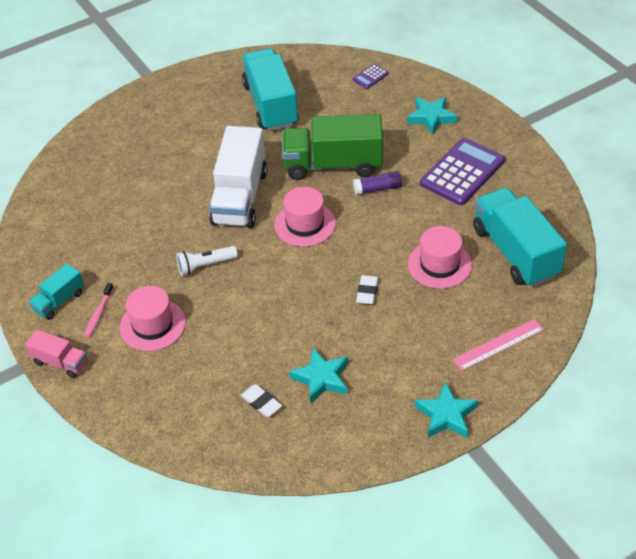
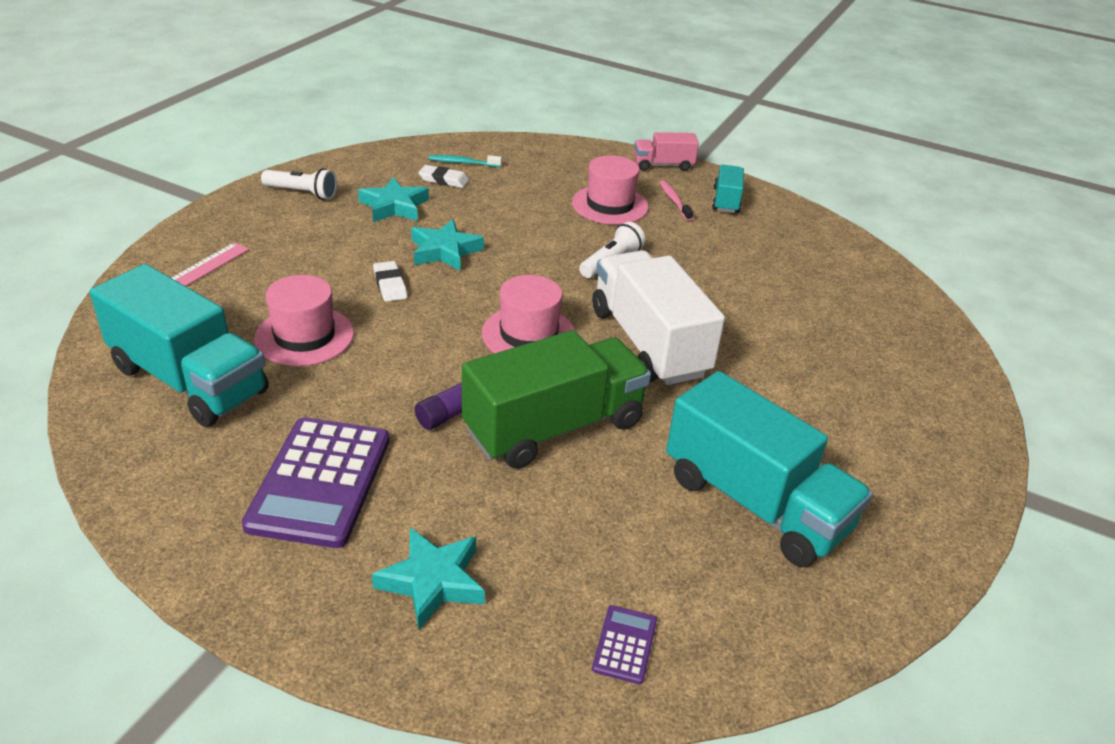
camera: 145 degrees right, 10 degrees down
(229, 424) = (462, 163): none -> turquoise toothbrush
(389, 422) = (302, 193): none -> white flashlight
(446, 415) = (240, 209): turquoise star -> turquoise star (444, 251)

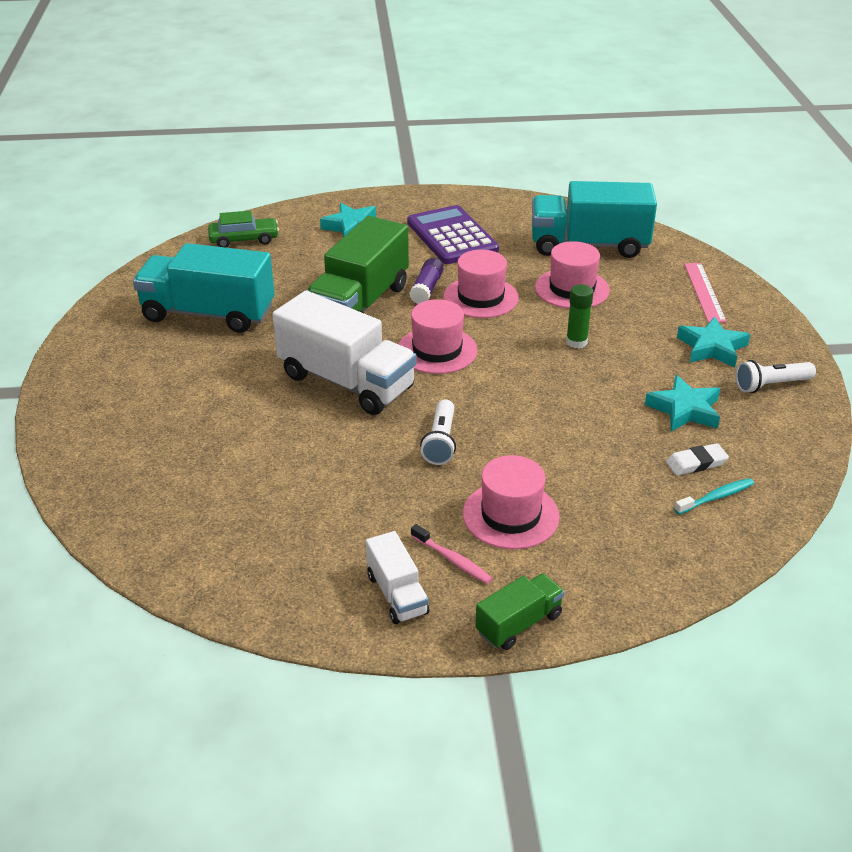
camera: 150 degrees right, 0 degrees up
(390, 285) = (576, 342): white eraser -> green glue stick
(411, 371) = (480, 297): none -> pink hat
(444, 251) = (582, 387): turquoise star -> turquoise star (712, 348)
(625, 644) = (244, 239): purple calculator -> green car
(663, 165) = (519, 624): pink truck -> green truck
(726, 200) = (397, 594): turquoise truck -> white truck

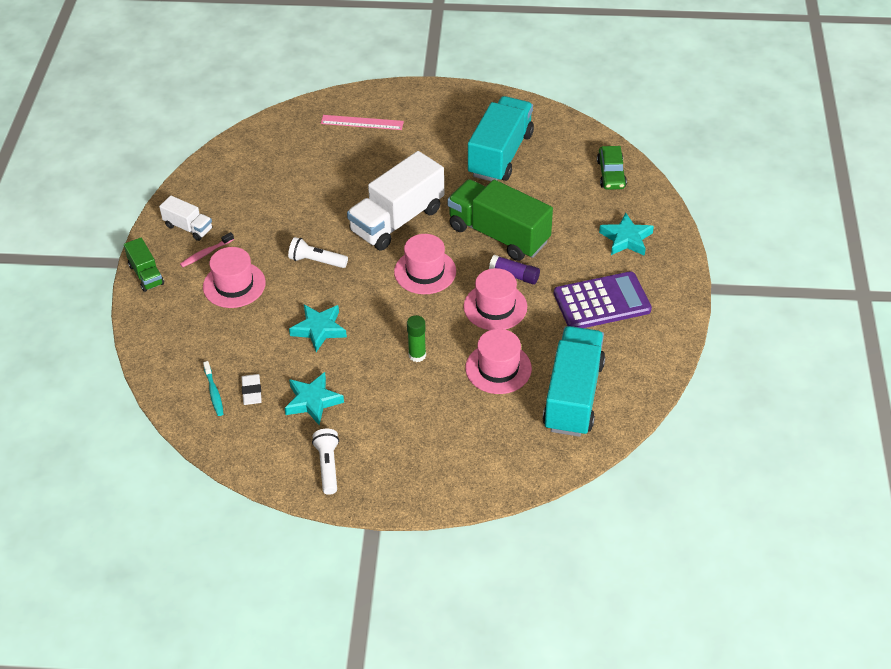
camera: 100 degrees right, 10 degrees up
(397, 594) = (188, 227): white truck -> white truck turned 135 degrees counterclockwise
(704, 292) = (476, 462): pink ruler -> pink ruler (362, 122)
(712, 348) = (388, 442): turquoise star -> turquoise star (319, 329)

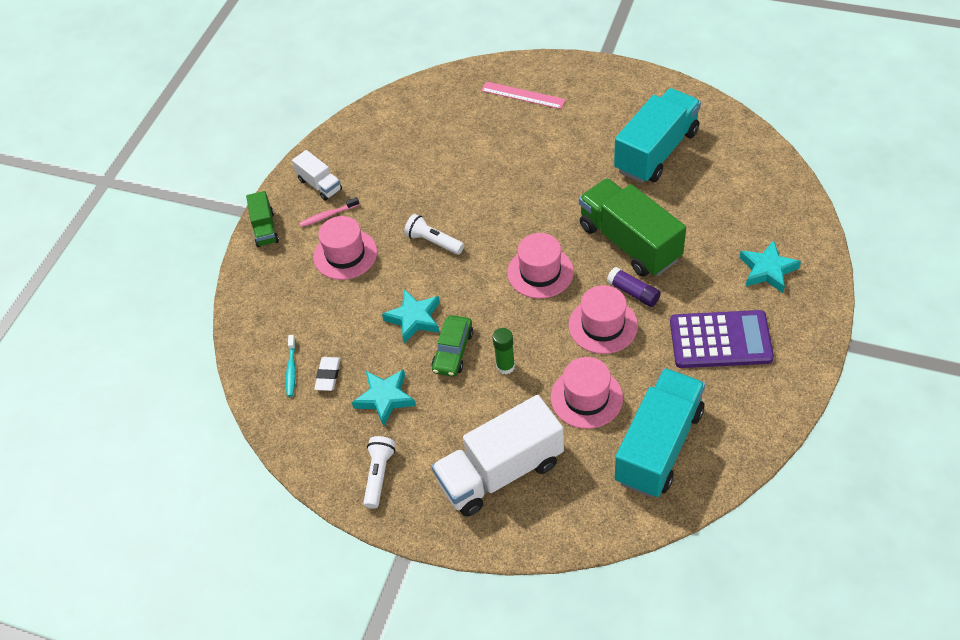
camera: 20 degrees right, 5 degrees up
(397, 220) = (528, 209): white truck -> white truck (500, 472)
(611, 174) = (771, 191): green car -> green car (453, 351)

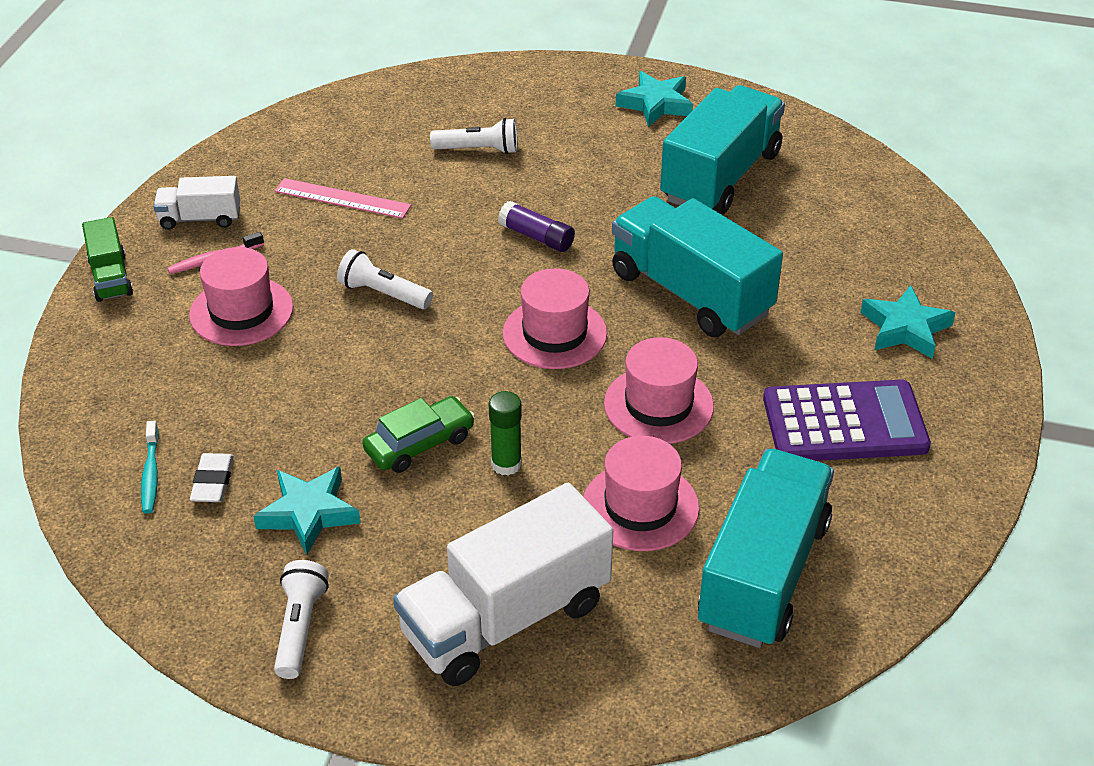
camera: 10 degrees left, 10 degrees down
(319, 185) = (200, 218): white truck -> white truck turned 135 degrees clockwise
(414, 319) = (355, 399): turquoise star -> turquoise star (655, 104)
(453, 351) = (419, 444): green car -> green car turned 135 degrees counterclockwise
(498, 131) = (478, 150): none -> white flashlight
(522, 95) = (514, 106): pink ruler -> pink ruler (342, 199)
(629, 242) = (690, 293): green truck -> turquoise truck
(633, 292) = (702, 360): purple glue stick -> purple glue stick (536, 237)

